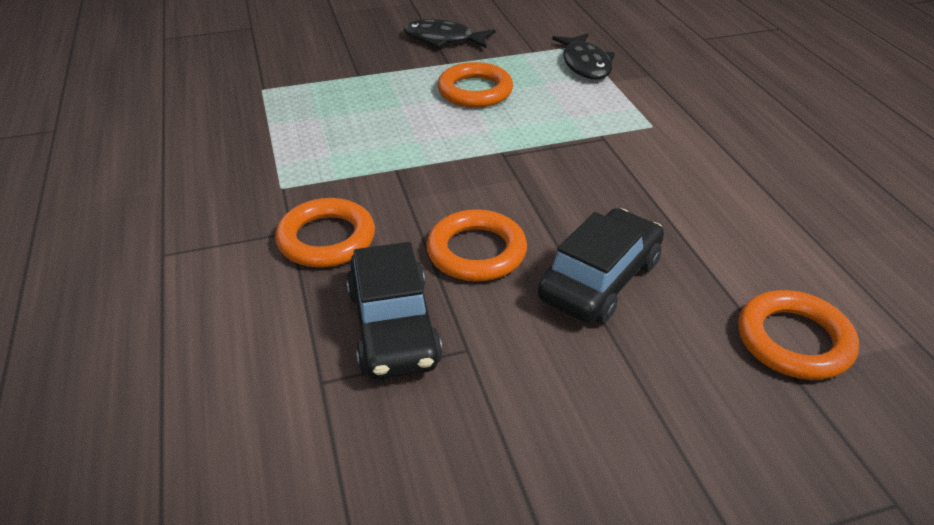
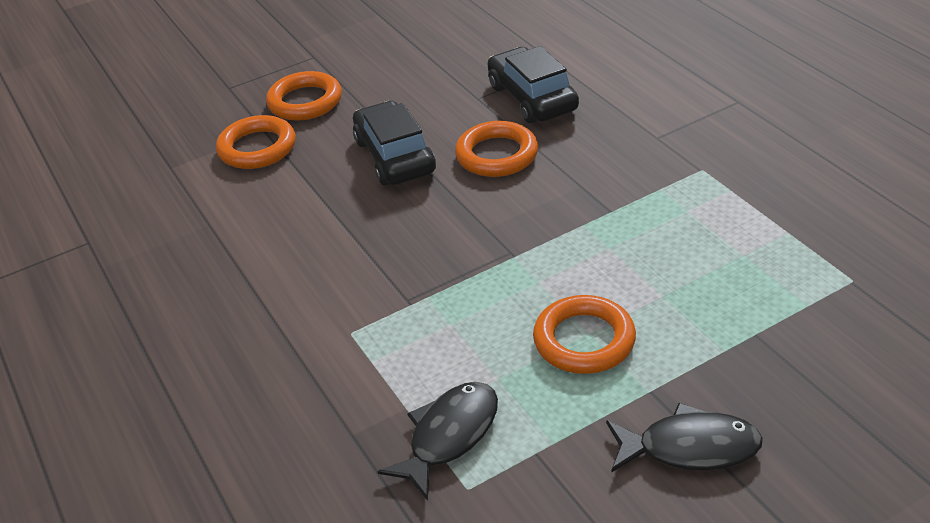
camera: 170 degrees right, 0 degrees up
(326, 239) = (623, 138): orange ring -> orange ring (305, 102)
(585, 64) = (449, 436): black fish -> black fish turned 60 degrees clockwise
(600, 279) = (394, 156): black car -> black car turned 135 degrees clockwise

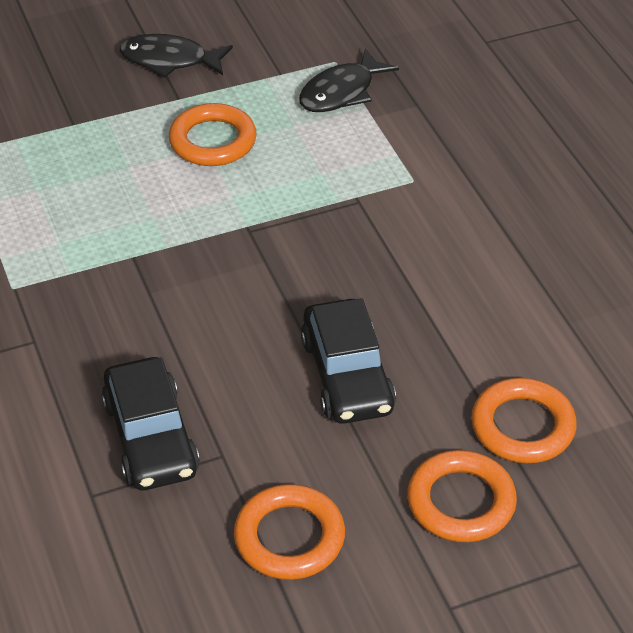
camera: 175 degrees left, 5 degrees up
(497, 155) = (225, 352): orange ring -> orange ring (289, 537)

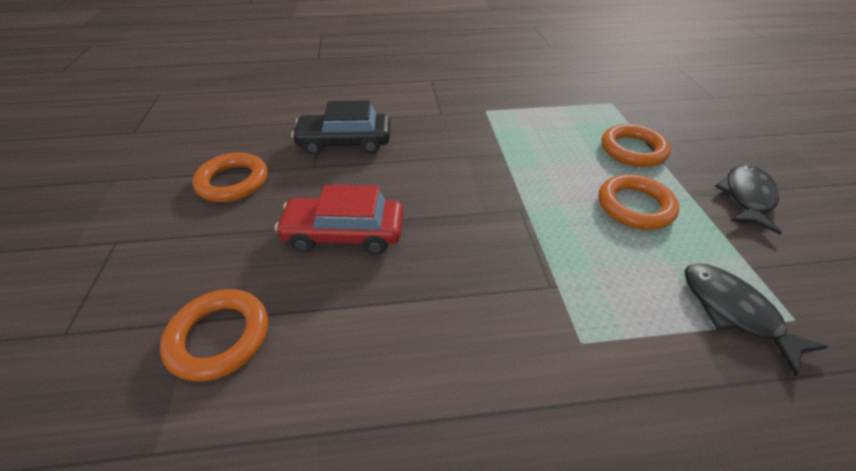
camera: 105 degrees right, 0 degrees up
(347, 375) = (344, 234): black car -> red car
(461, 502) = (185, 270): orange ring -> orange ring (632, 150)

